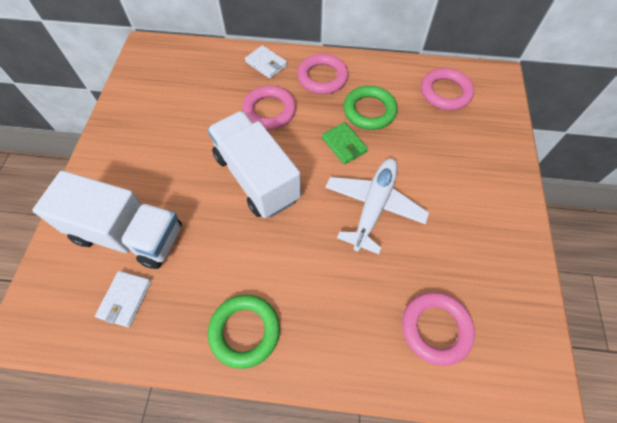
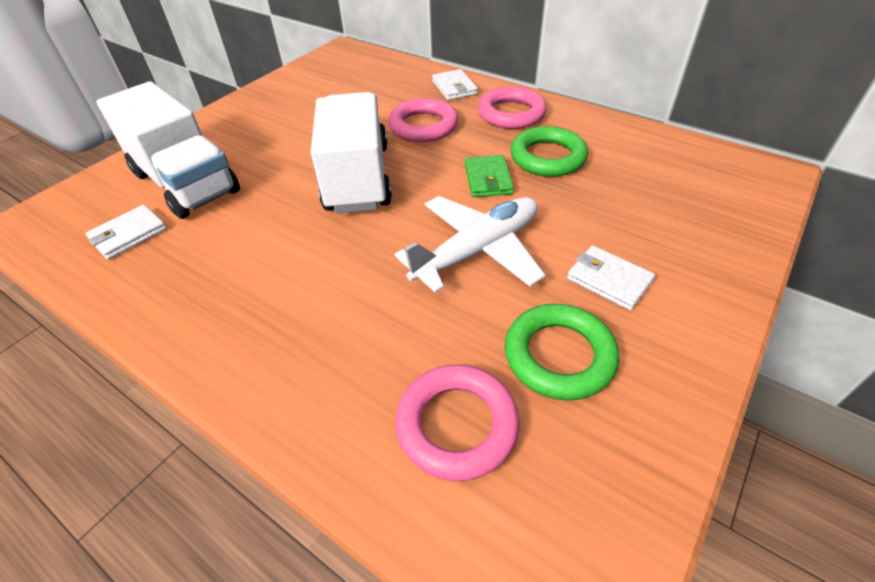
camera: 30 degrees right, 15 degrees down
(245, 331) = (212, 314): green ring -> green ring (559, 355)
(445, 92) = (672, 167): pink ring -> none
(456, 196) = (608, 280): none -> white wallet

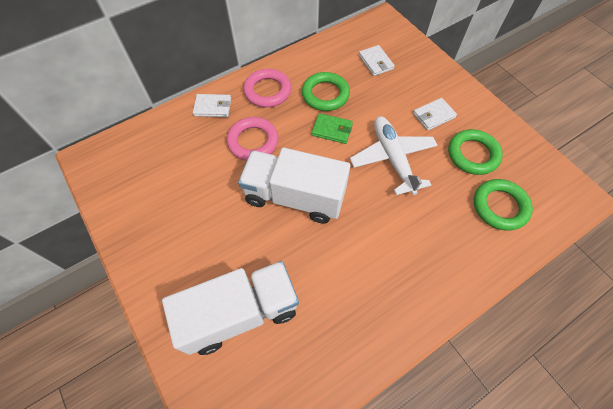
camera: 70 degrees left, 15 degrees up
(128, 235) = (290, 360): white wallet -> white wallet (375, 62)
(457, 425) = (500, 206): pink ring -> green ring

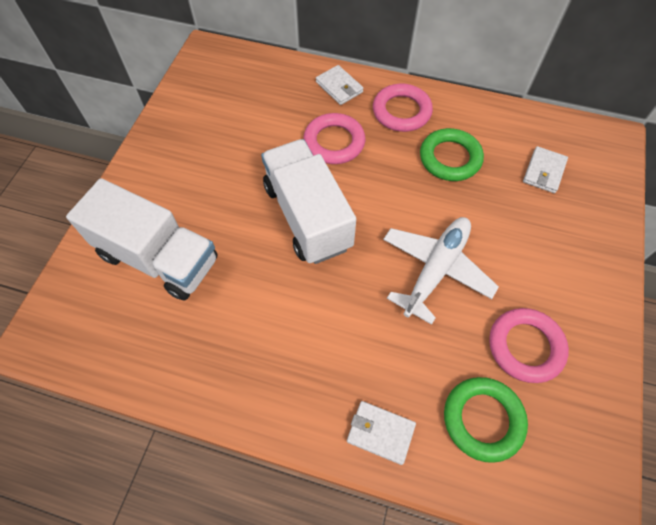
camera: 50 degrees right, 0 degrees up
(332, 130) = (413, 193): green wallet -> none
(433, 115) = (535, 273): white wallet -> white wallet (380, 432)
(472, 154) = (525, 347): green ring -> pink ring

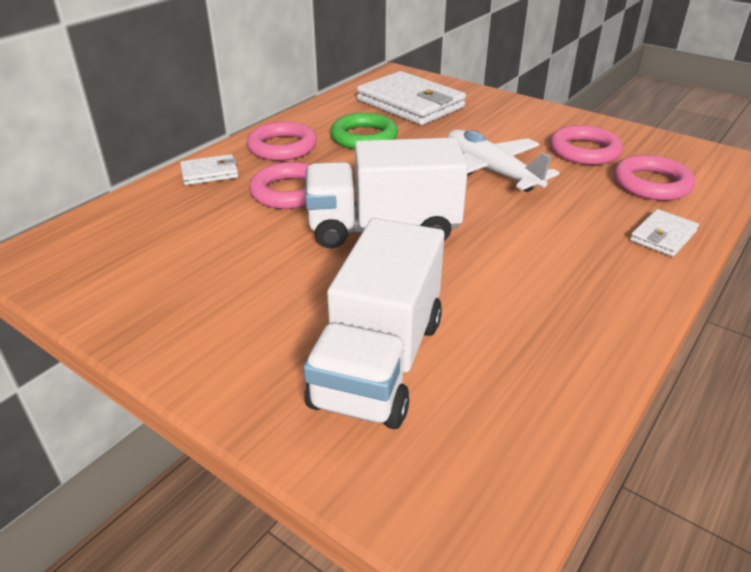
camera: 70 degrees left, 25 degrees down
(158, 258) = (379, 362): white truck -> white truck turned 150 degrees clockwise
(483, 419) = (651, 184): green ring -> pink ring
(544, 171) = (410, 104): white wallet -> white wallet, size x2.08

